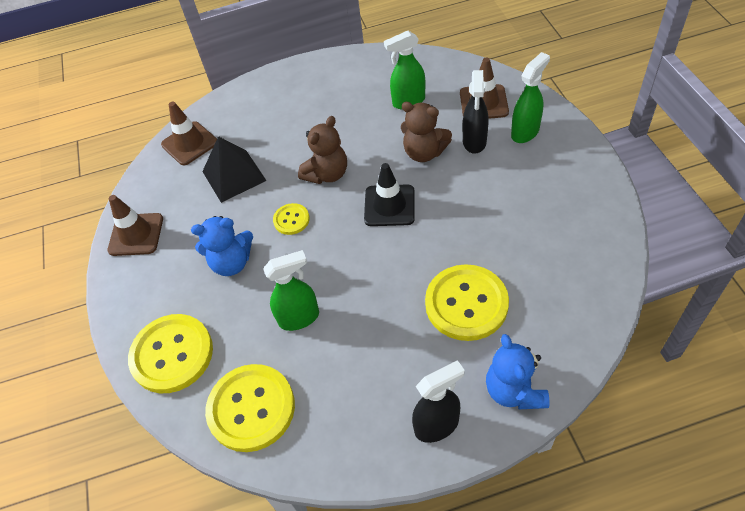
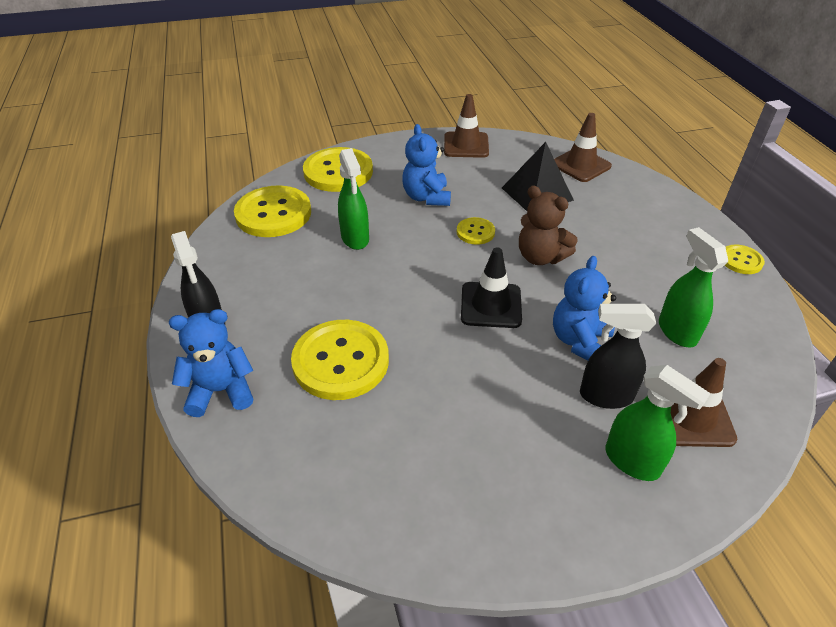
camera: 85 degrees right, 10 degrees down
(330, 61) = (741, 260): none -> yellow button
(424, 152) = (580, 341): brown teddy bear -> blue teddy bear

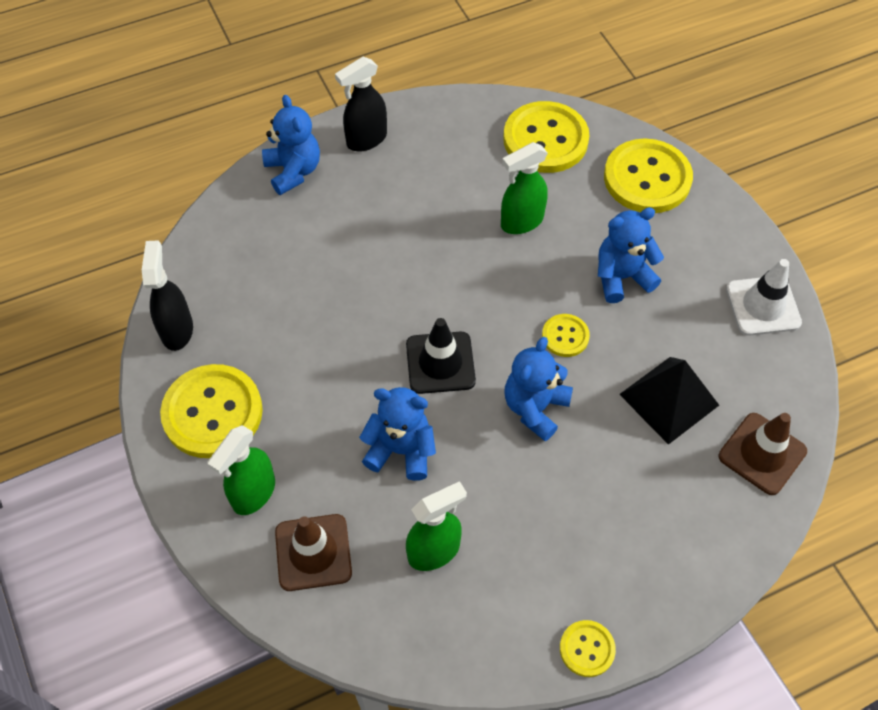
camera: 80 degrees right, 15 degrees up
(341, 361) = (339, 247): yellow button -> yellow button (212, 413)
(466, 145) = (763, 306): brown traffic cone -> white traffic cone
(540, 257) = (535, 408): brown teddy bear -> blue teddy bear
(605, 396) = (328, 473): black spray bottle -> black spray bottle (177, 330)

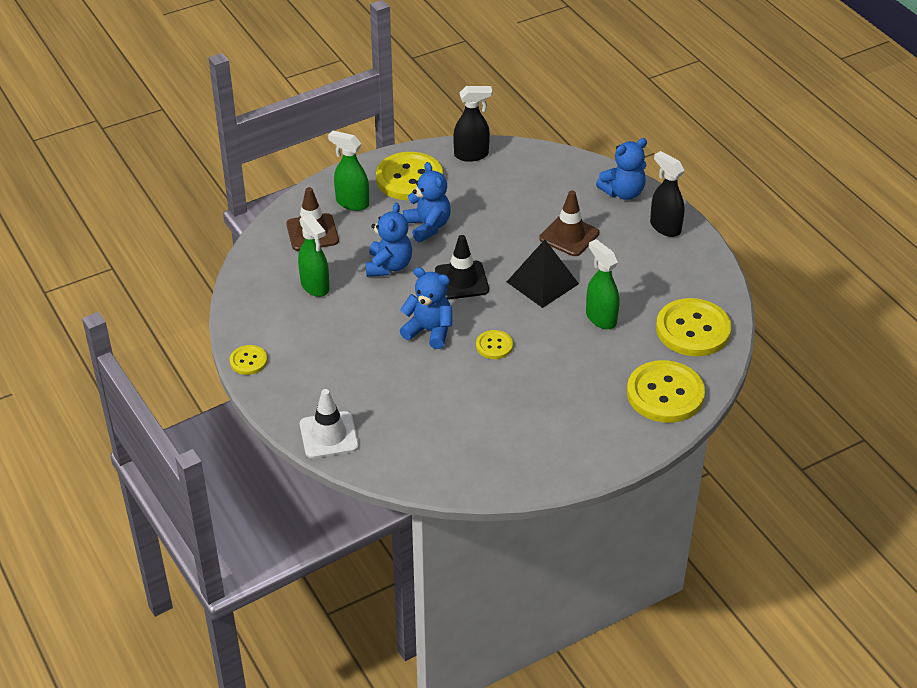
camera: 85 degrees right, 15 degrees down
(622, 277) = (556, 378): blue teddy bear -> blue teddy bear (427, 226)
(669, 399) = (445, 404): black pyramid -> black pyramid (542, 282)
(762, 454) = (402, 458): brown traffic cone -> brown traffic cone (569, 236)
(763, 306) = (542, 465): white traffic cone -> white traffic cone (329, 435)

